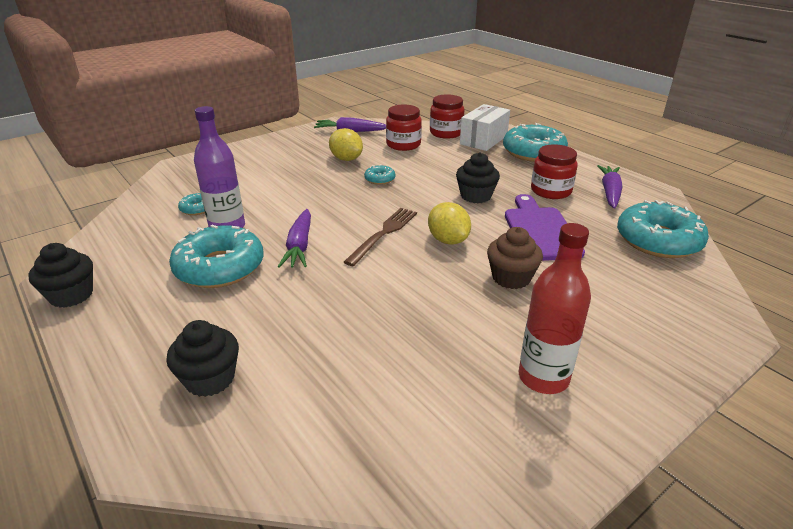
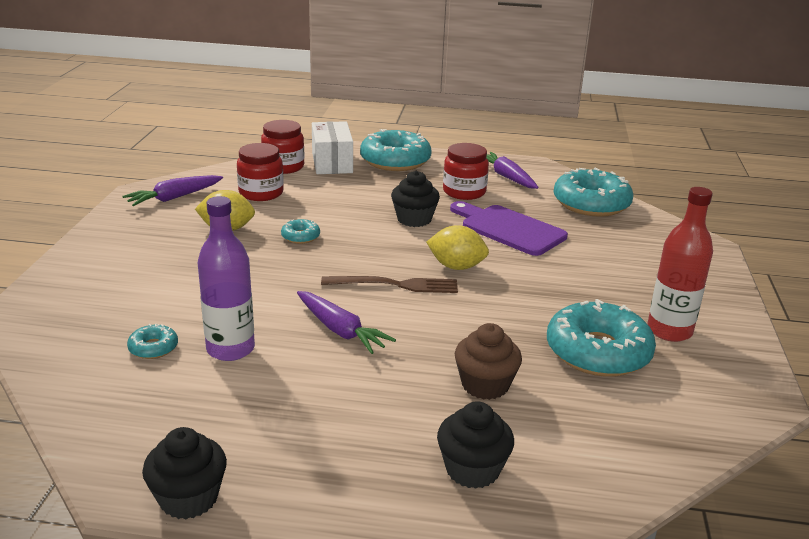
camera: 45 degrees left, 5 degrees down
(219, 267) = (300, 387): turquoise donut -> turquoise donut (598, 352)
(384, 234) = (396, 285): brown fork -> brown fork turned 105 degrees clockwise
(511, 278) = (547, 274): brown cupcake -> brown cupcake (485, 385)

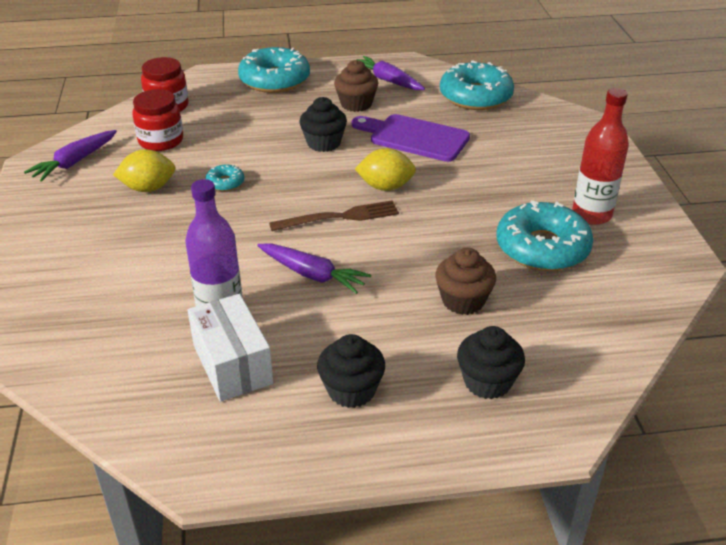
camera: 15 degrees left, 10 degrees up
(153, 348) = (147, 331): turquoise donut -> none
(189, 498) = (261, 468): black cupcake -> black cupcake (351, 390)
(332, 163) = (213, 93): white box -> white box (232, 364)
(464, 192) = (356, 104): red jar -> brown cupcake

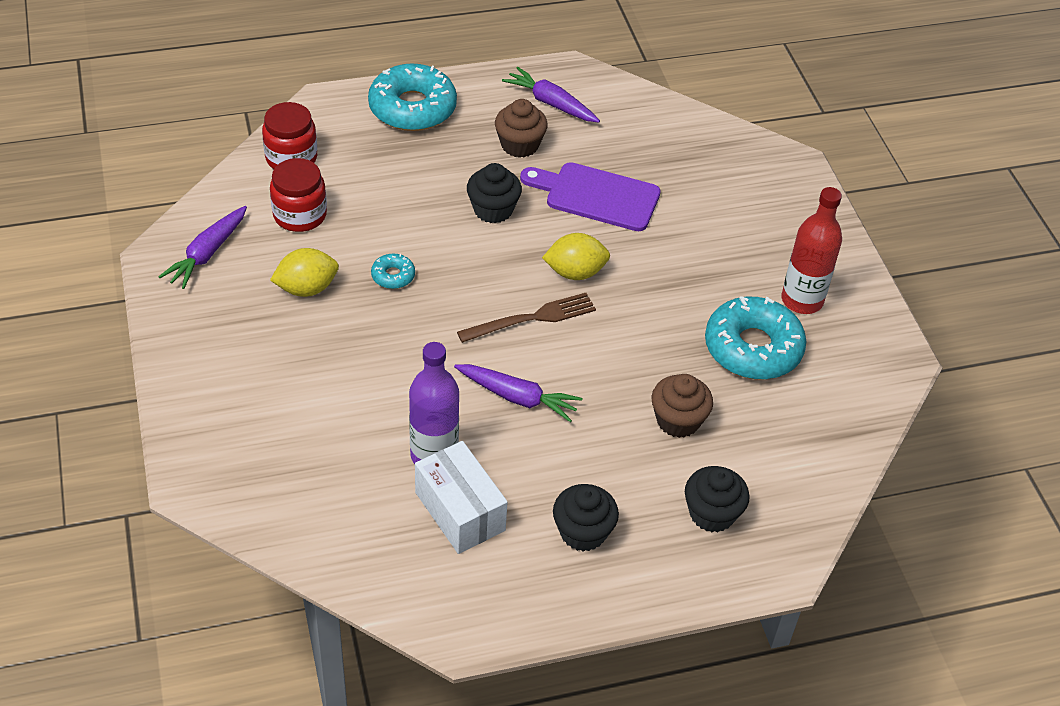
camera: 10 degrees left, 10 degrees up
(475, 96) = (659, 126): turquoise donut -> none

